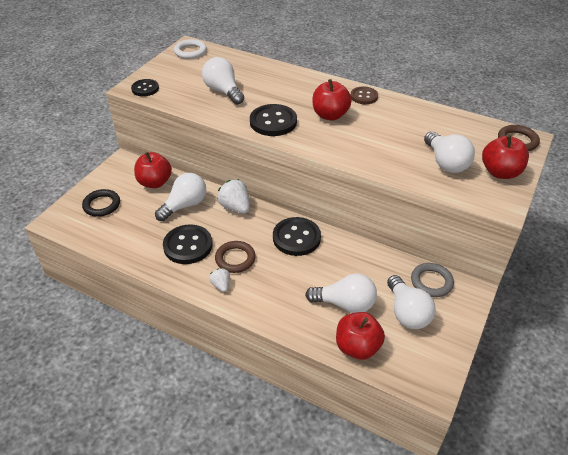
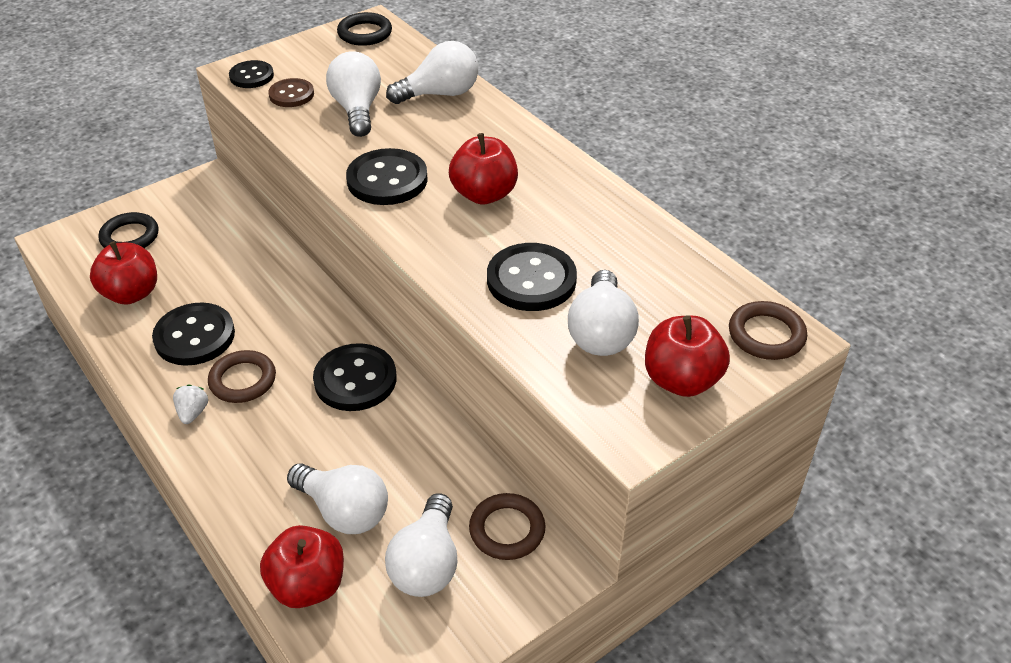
camera: 25 degrees right, 0 degrees up
(155, 182) = (223, 226): red apple -> red apple (131, 293)
(185, 205) = (237, 274): white light bulb -> white light bulb (440, 94)
(190, 51) = (365, 33): white ring -> black ring
(235, 207) = (305, 300): white strawberry -> none
(364, 96) = (567, 178): brown button -> brown button (291, 95)
(391, 149) = (531, 280): none -> black button
(431, 282) = (507, 530): grey ring -> brown ring

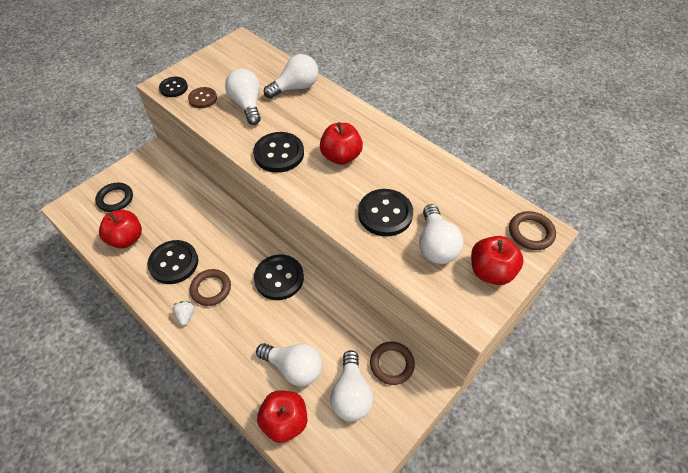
camera: 10 degrees left, 10 degrees up
(365, 33) = (237, 49): black ring -> none

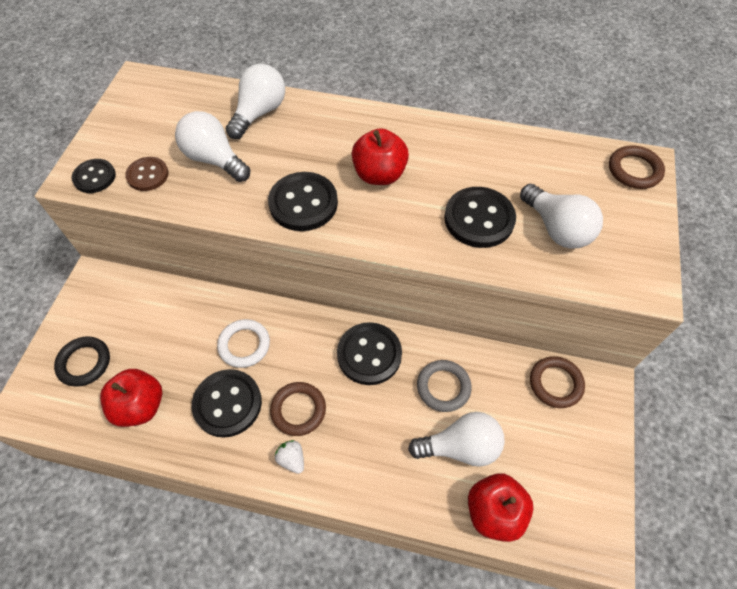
camera: 30 degrees left, 5 degrees up
(208, 233) = (244, 345): none -> white ring
(311, 324) = (443, 387): none -> grey ring
(351, 394) = (539, 440): white light bulb -> none
(491, 271) = (629, 230): red apple -> none

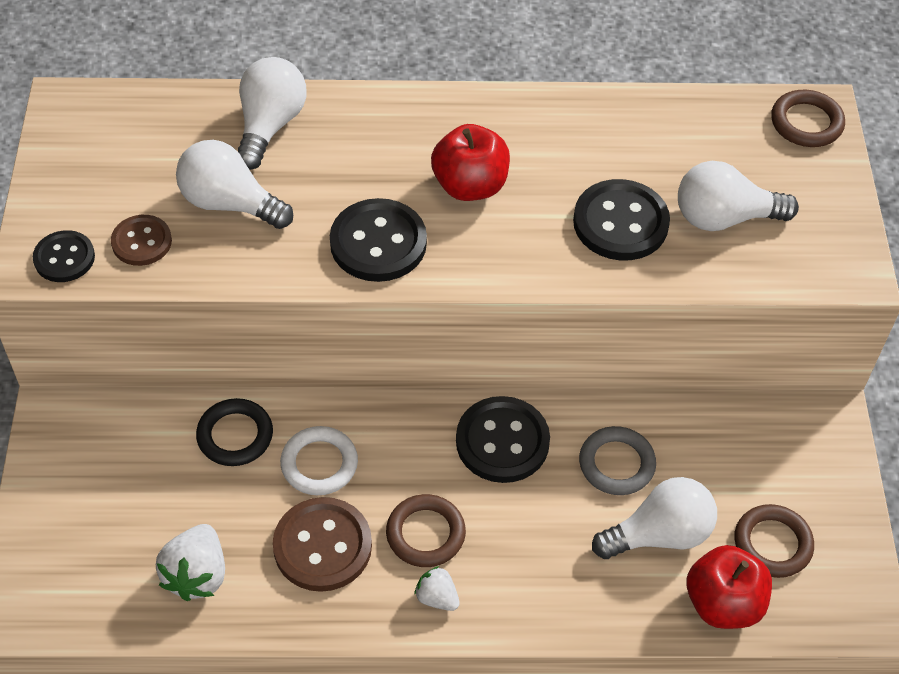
camera: 15 degrees left, 5 degrees down
(84, 363) = (90, 535): black ring -> black ring (235, 435)
(140, 406) = (197, 575): red apple -> white strawberry
(227, 404) = (322, 546): black button -> brown button
(555, 383) = (765, 429): brown ring -> brown ring (772, 544)
(557, 228) = (724, 218): white light bulb -> white light bulb turned 135 degrees clockwise

